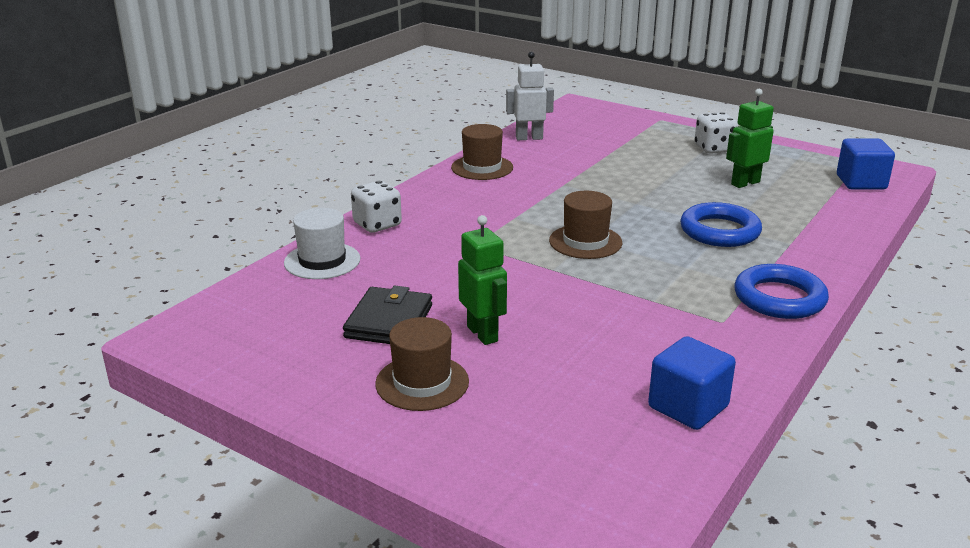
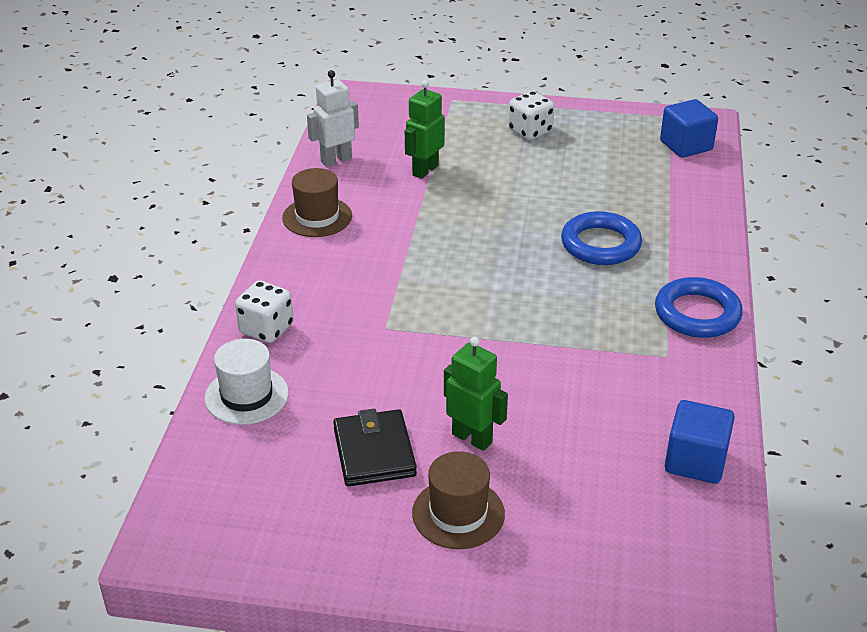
camera: 25 degrees left, 10 degrees up
(585, 242) = (488, 293): brown hat -> none
(745, 183) = (586, 173): green robot -> green robot (425, 170)

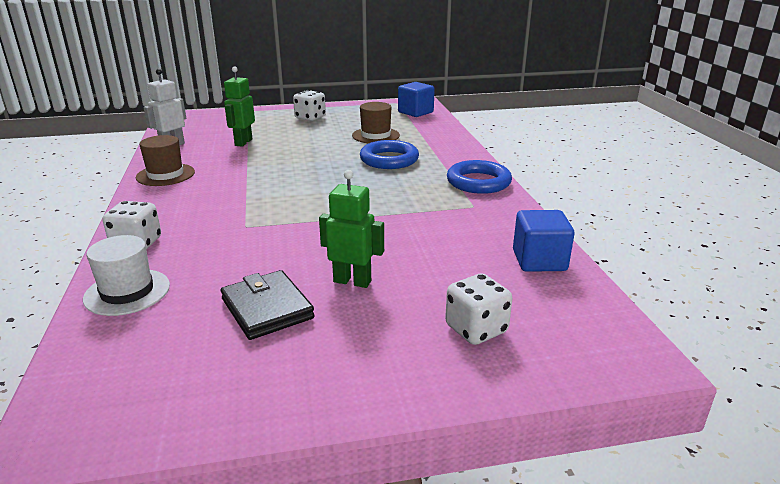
camera: 20 degrees left, 10 degrees down
(458, 513) = (367, 337): brown hat -> brown hat (375, 135)
(571, 533) = (476, 329): none -> white dice

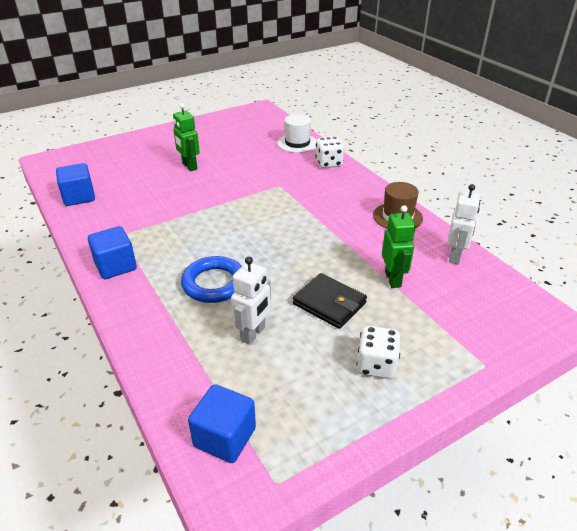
camera: 160 degrees right, 10 degrees up
(267, 308) = (223, 148): black wallet -> black wallet (329, 303)
(352, 281) = (189, 166): green robot -> green robot turned 60 degrees clockwise
(375, 135) = (253, 334): brown hat -> white robot
(476, 329) = (120, 157): white dice -> none
(478, 182) = (115, 266): blue ring -> blue cube

